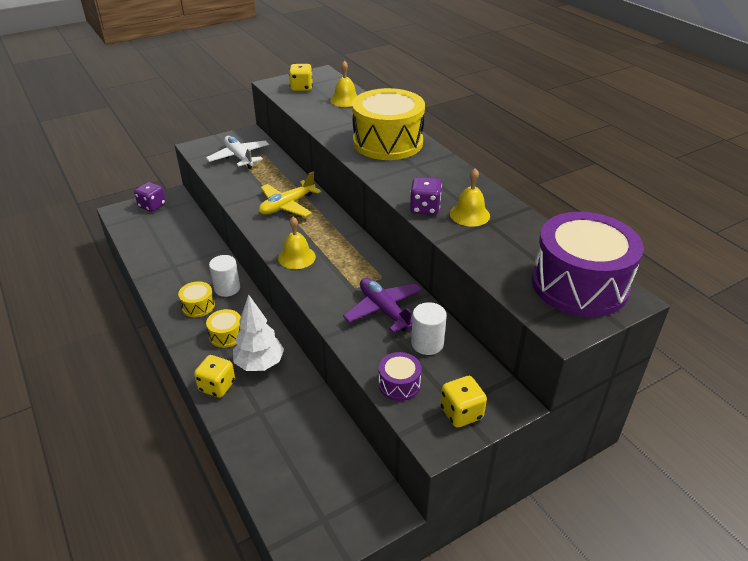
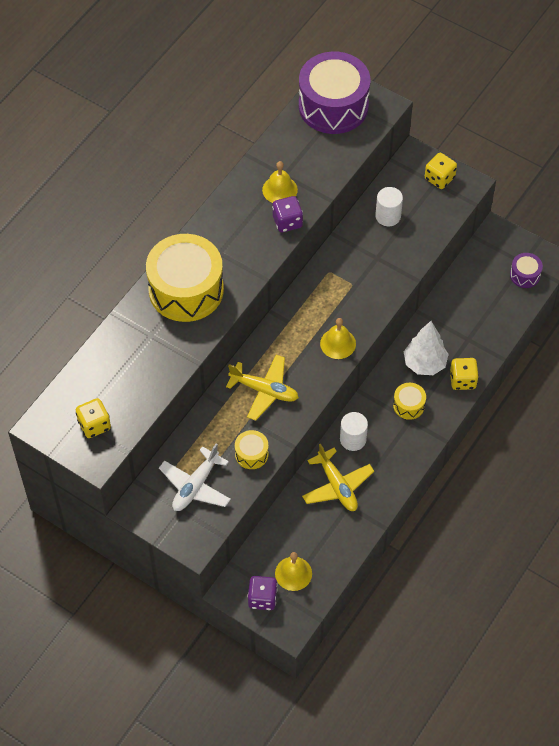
camera: 115 degrees left, 20 degrees up
(196, 266) = (337, 486): none -> yellow plane
(198, 306) = (388, 448): yellow drum -> yellow drum (251, 454)
(345, 100) = (107, 366): yellow bell -> yellow bell (293, 573)
(384, 310) = (368, 255): purple plane -> none
(399, 384) = (436, 219): purple drum -> purple drum (525, 275)

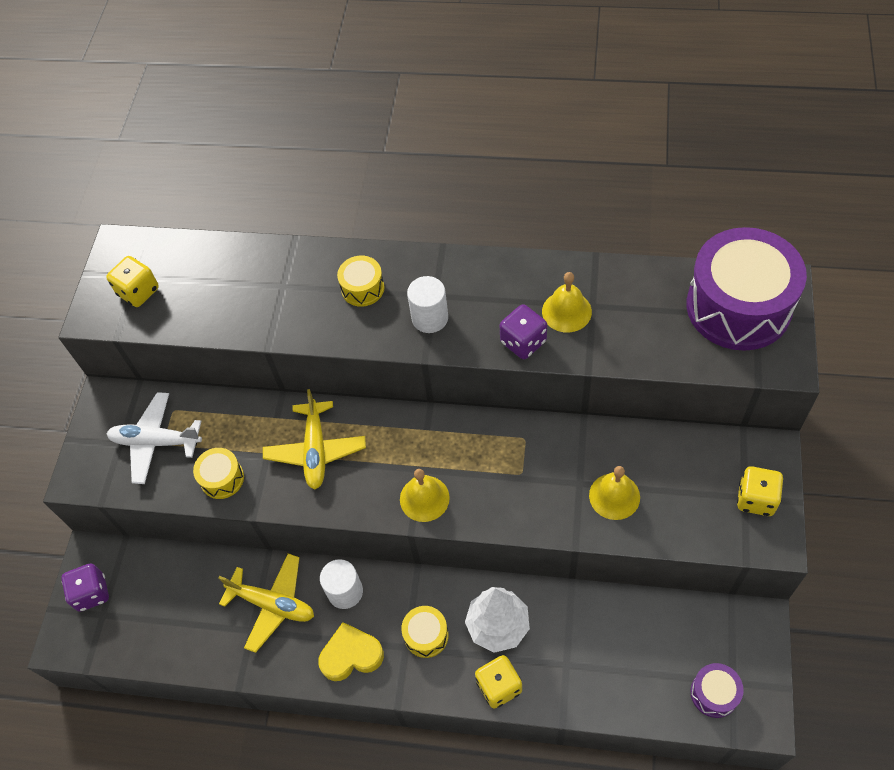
camera: 70 degrees right, 0 degrees up
(186, 290) = (362, 288): yellow drum -> yellow drum, size x0.44
(293, 573) = (136, 611): yellow bell -> yellow bell (614, 496)
(337, 486) = (272, 604): yellow plane -> yellow plane turned 105 degrees counterclockwise
(388, 216) = (652, 465): white cylinder -> white cylinder (430, 318)
(398, 453) = (351, 655): none -> yellow heart

